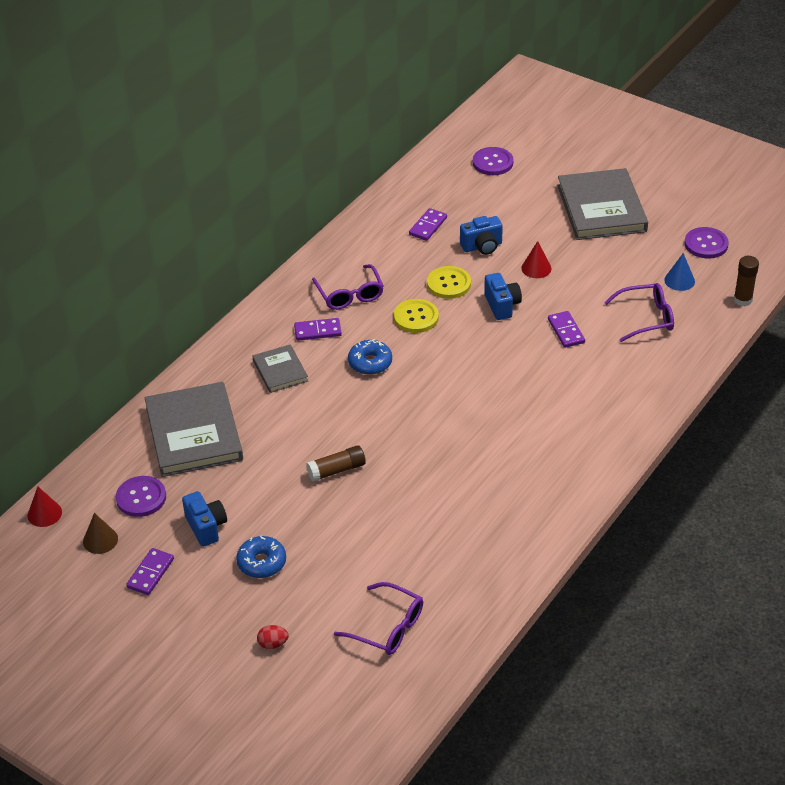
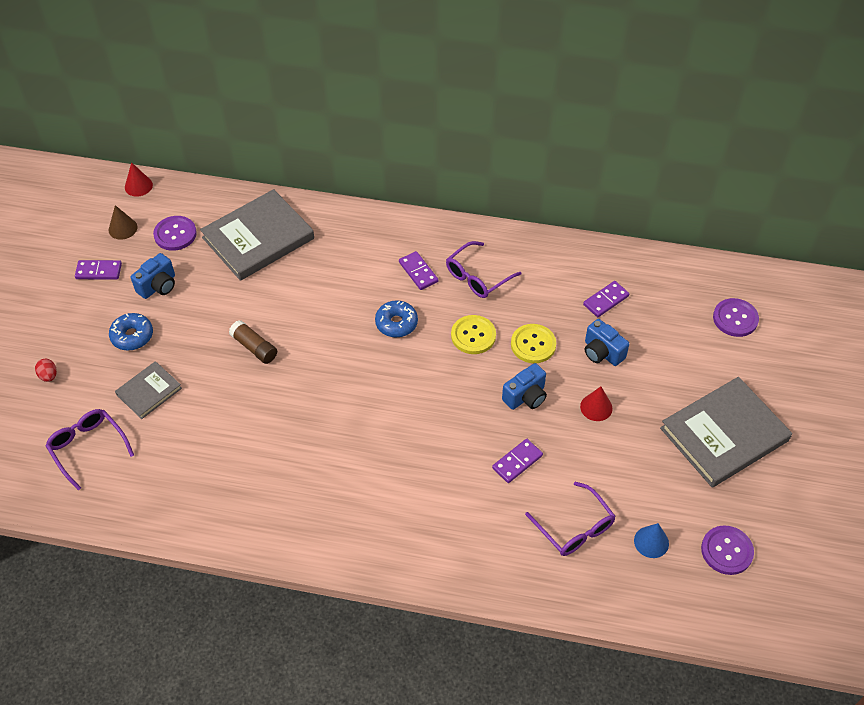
camera: 65 degrees right, 10 degrees up
(280, 371) = (356, 265): grey book -> grey book (149, 391)
(388, 627) = (88, 448): purple glasses -> purple glasses turned 135 degrees clockwise
(428, 226) = (605, 300): purple domino -> purple domino turned 45 degrees counterclockwise
(742, 300) = (654, 614): brown glue stick -> none

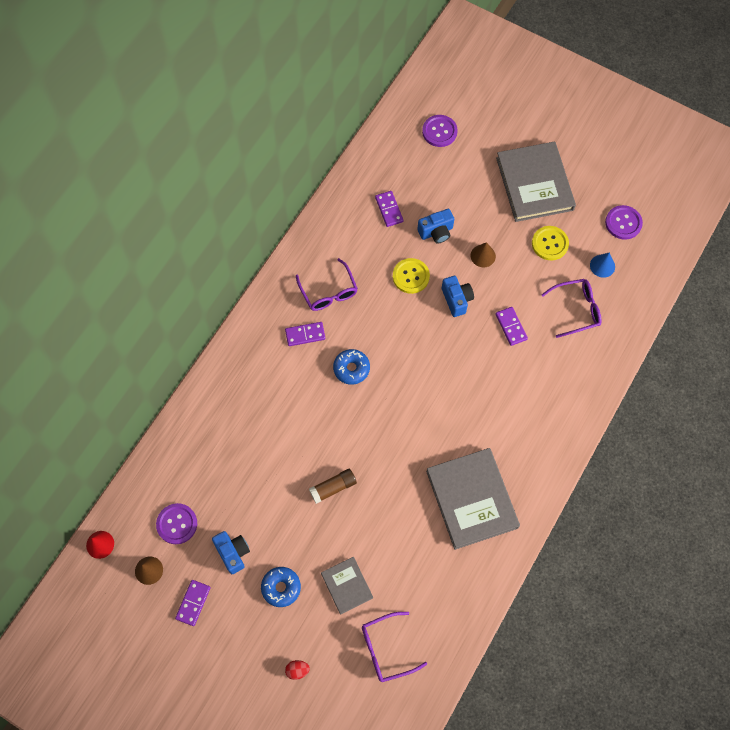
camera: 70 degrees left, 15 degrees up
(258, 238) = (213, 452): grey book -> grey book (472, 499)
(473, 335) = (386, 316): yellow button -> yellow button (550, 244)
(596, 407) = (483, 256): red cone -> brown cone

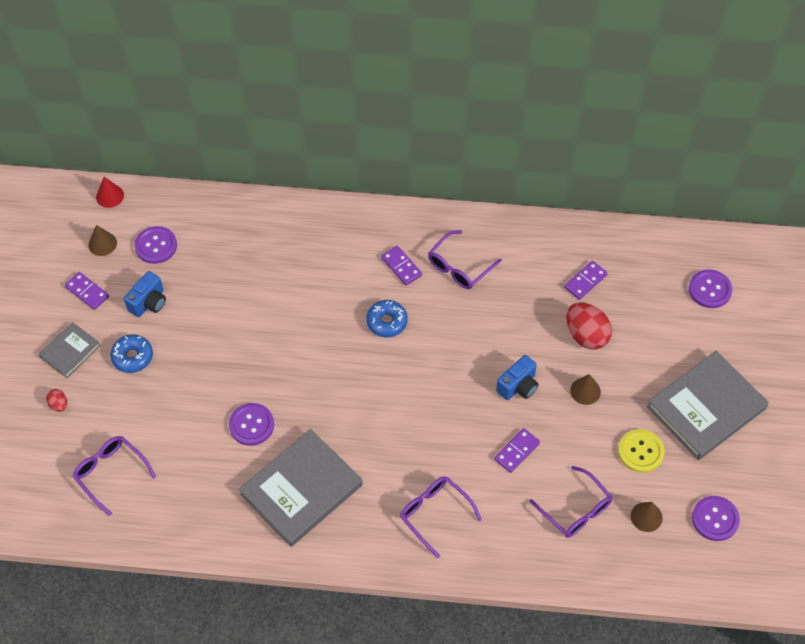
camera: 65 degrees right, 10 degrees down
(193, 603) = (87, 292): purple domino -> purple domino turned 45 degrees clockwise
(333, 487) = (253, 358): brown glue stick -> none
(347, 585) = (159, 412): grey book -> grey book (70, 351)
(395, 514) = (251, 425): none -> purple button
(411, 276) = (520, 333): yellow button -> none
(436, 232) = (586, 335): blue camera -> red egg
(536, 409) = (434, 514): none -> purple glasses
(602, 266) = (646, 517): blue cone -> brown cone

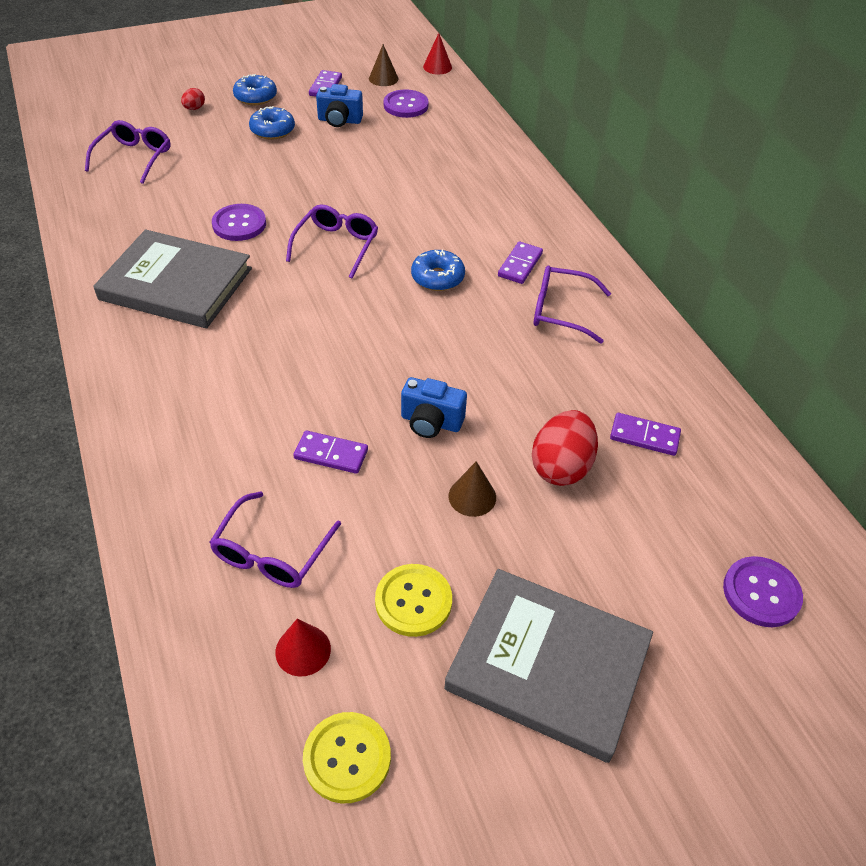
camera: 60 degrees right, 10 degrees down
(70, 351) = (255, 97): grey book -> blue donut
(434, 514) = (195, 405): purple glasses -> purple glasses (336, 245)
(646, 517) = (303, 650): brown cone -> red cone
(715, 519) = (347, 758): purple button -> yellow button

